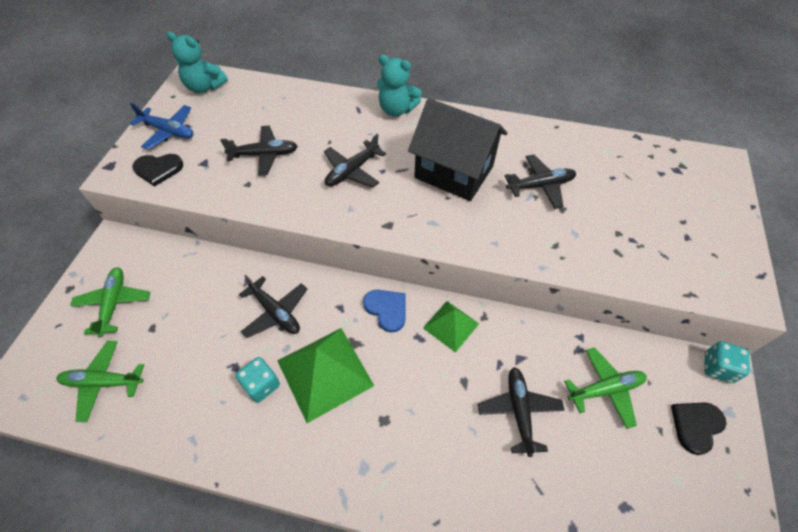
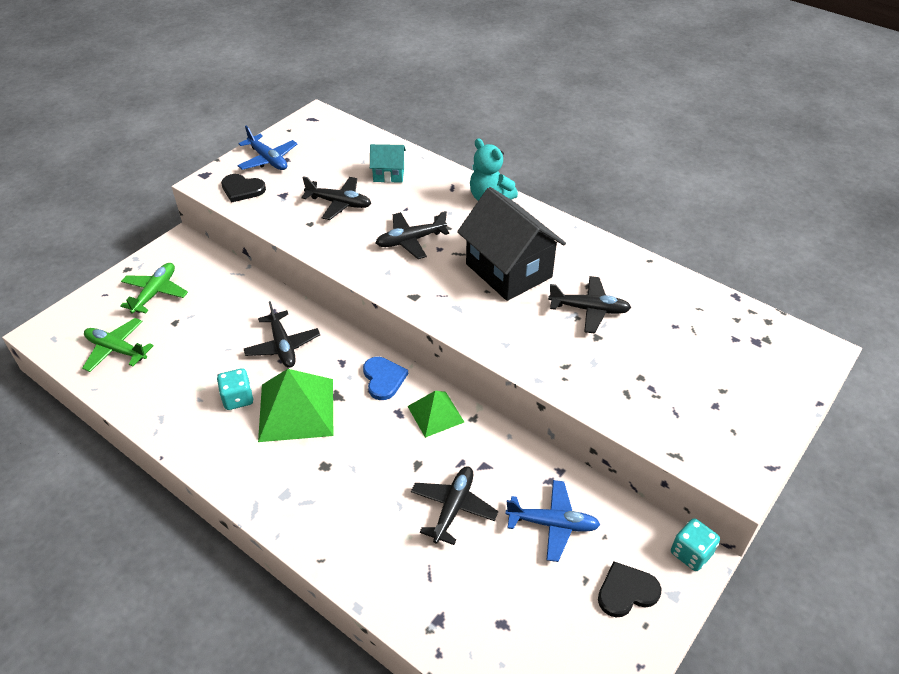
camera: 25 degrees right, 10 degrees down
(204, 87) = (321, 129): turquoise teddy bear -> none
(294, 113) = (388, 174): none -> turquoise house
(605, 389) = (553, 524): green plane -> blue plane

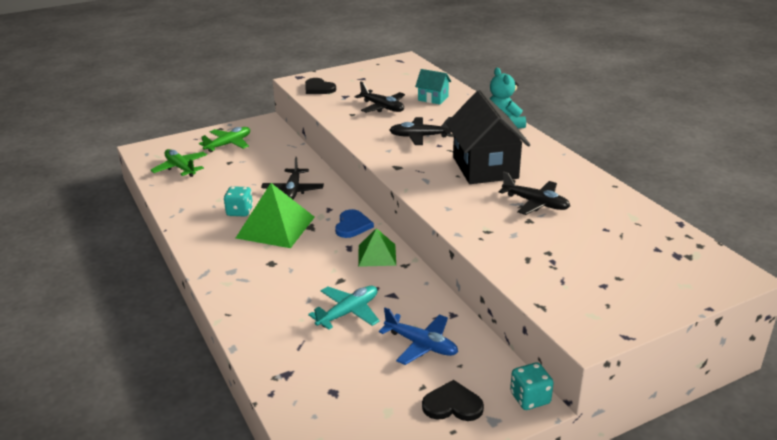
camera: 25 degrees right, 15 degrees down
(268, 160) = (350, 76): blue plane -> none
(453, 508) = (348, 312): black plane -> turquoise plane

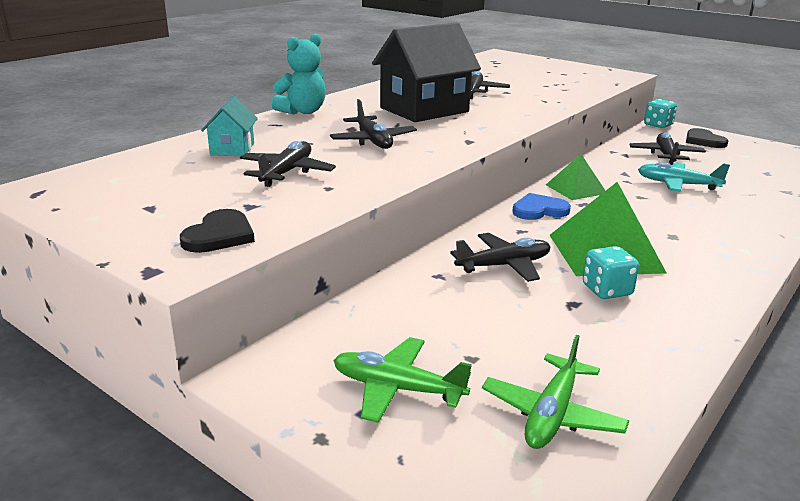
camera: 115 degrees left, 5 degrees down
(421, 344) = (665, 155): blue plane -> black plane

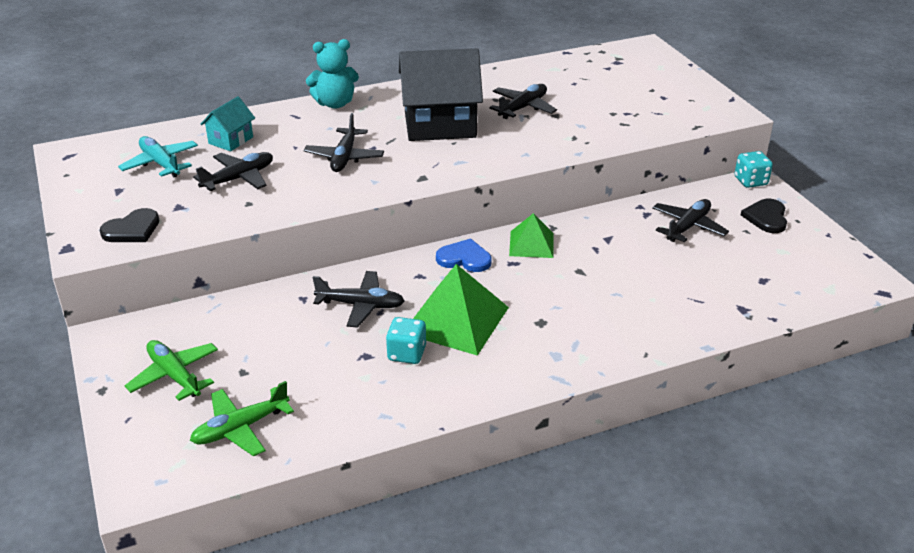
camera: 30 degrees right, 10 degrees up
(677, 184) = (639, 267): turquoise plane -> turquoise plane (160, 163)

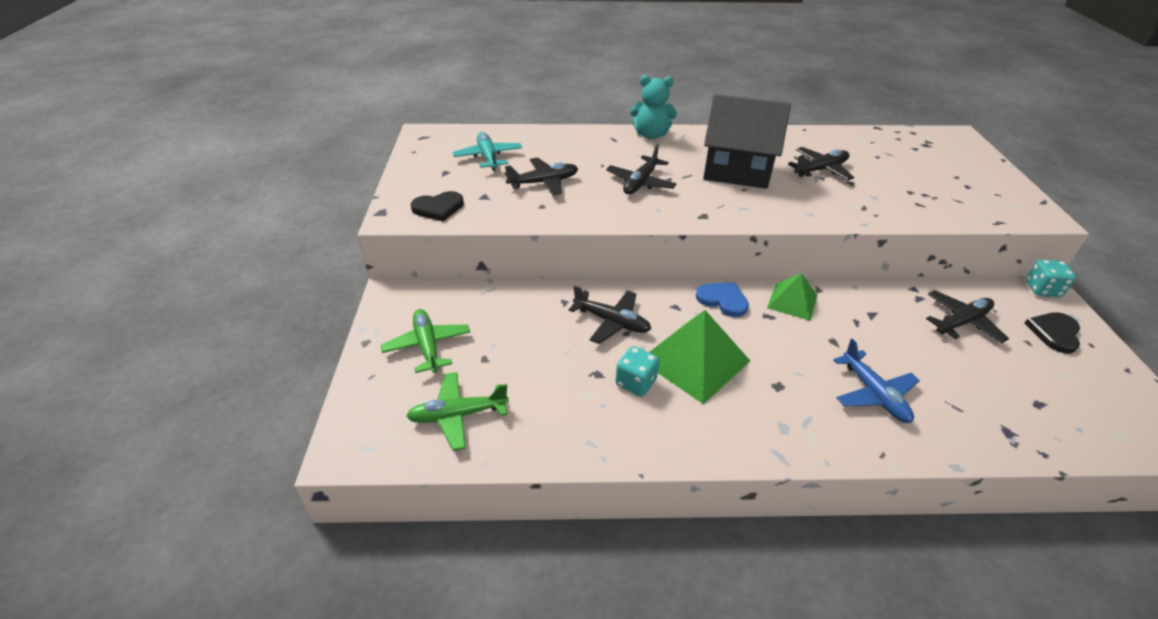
camera: 20 degrees right, 5 degrees up
(231, 140) = (552, 149): turquoise house -> none
(626, 307) = (874, 394): none -> blue plane

